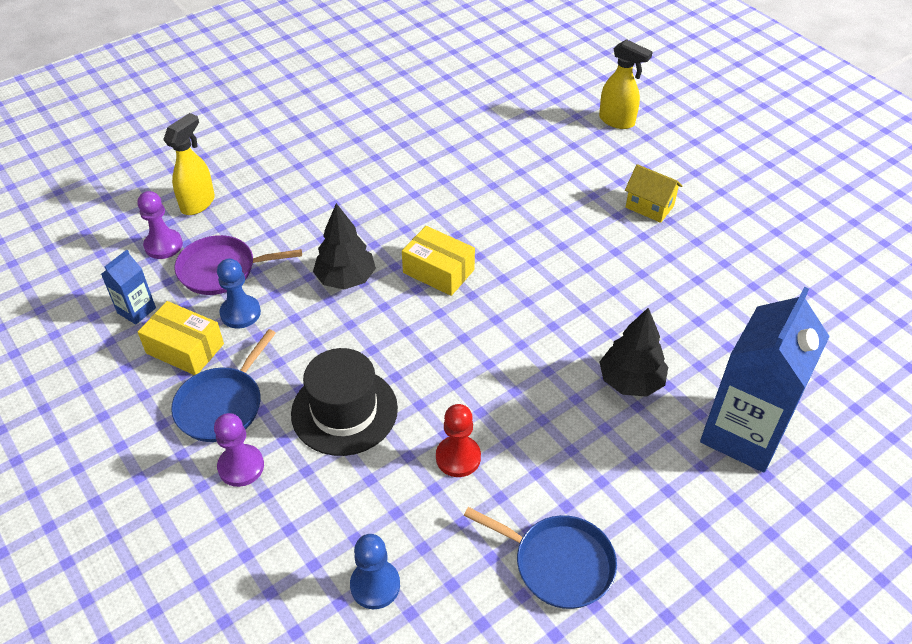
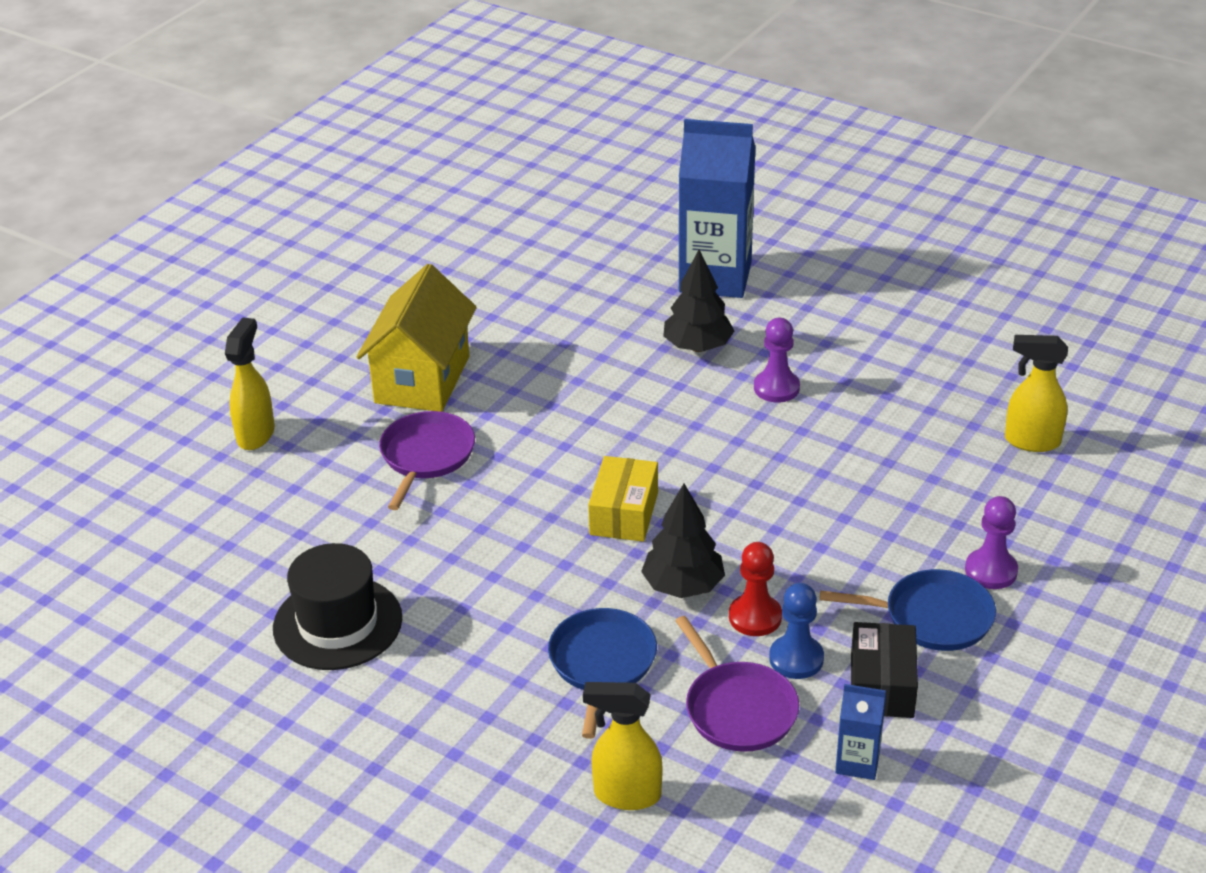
camera: 110 degrees left, 10 degrees down
(163, 245) = (730, 793): purple pawn -> purple pawn (776, 388)
(185, 348) = (882, 685): yellow box -> black box
(344, 411) = (870, 521): black hat -> black hat (337, 623)
(375, 585) = (1031, 441): blue pawn -> yellow spray bottle
(458, 457) = (865, 430): red pawn -> red pawn (755, 617)
(555, 190) = (426, 456): none -> purple pan
(559, 563) = (924, 349): blue pan -> blue pan (602, 663)
(649, 207) = (422, 379): yellow house -> yellow house, size x1.89

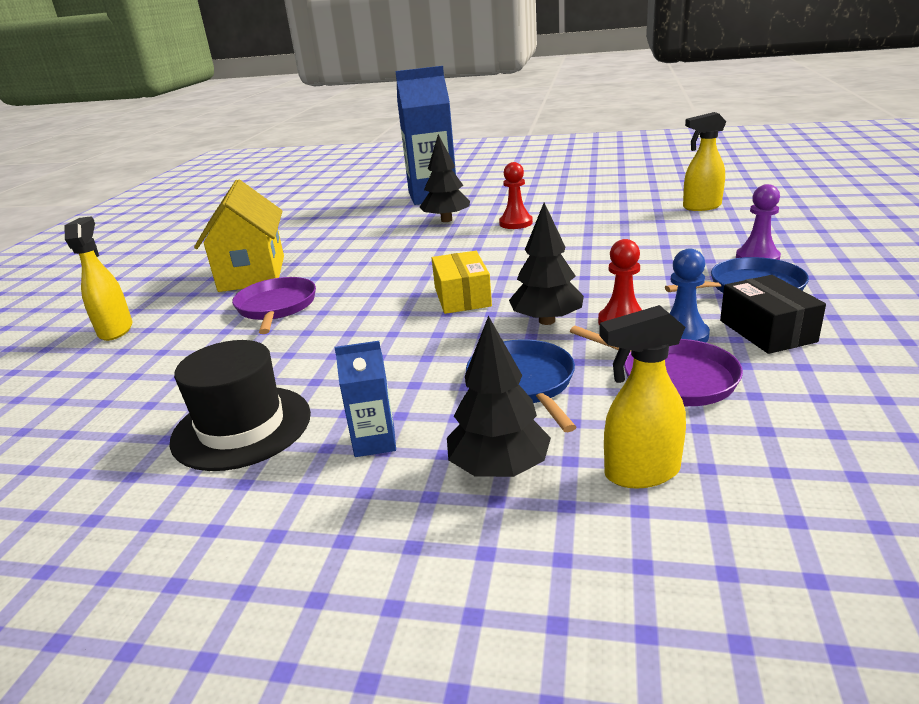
camera: 20 degrees left, 10 degrees down
(521, 748) = (499, 468): none -> black tree
(776, 388) = (516, 223): purple pawn -> red pawn
(857, 762) = (815, 381): blue carton -> blue carton (374, 442)

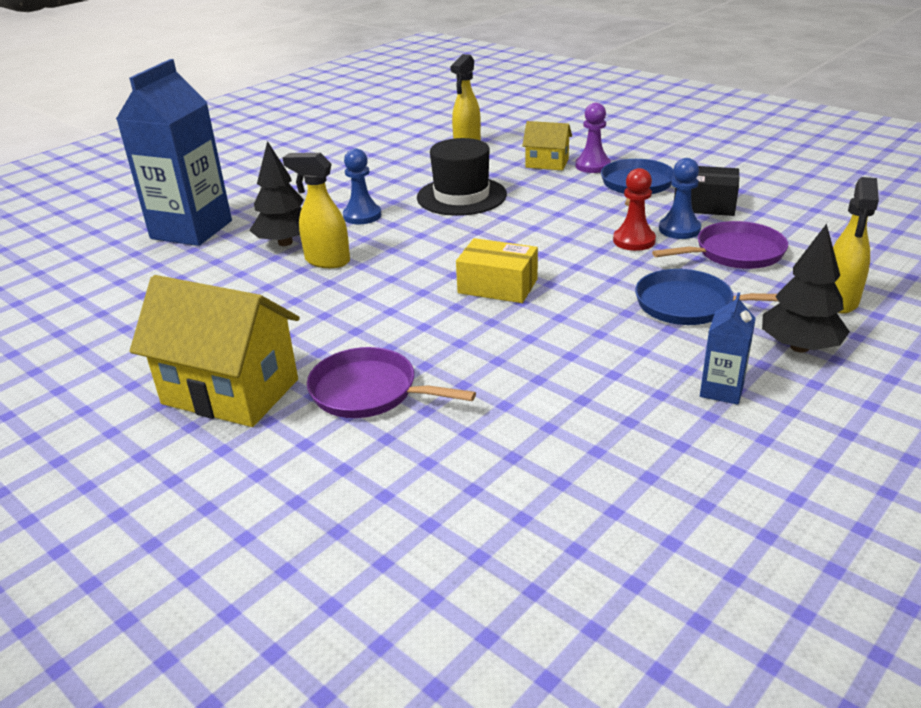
camera: 60 degrees left, 5 degrees up
(116, 330) = (257, 532): yellow spray bottle -> yellow spray bottle (327, 261)
(242, 427) = (634, 457): black hat -> black hat (461, 196)
(516, 223) = (362, 216): red pawn -> blue pawn
(547, 321) = (596, 266): black tree -> none
(723, 241) = (547, 163): none -> yellow house

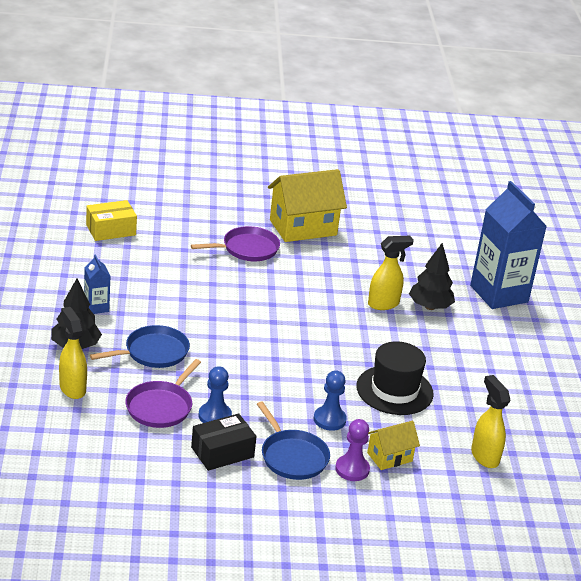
camera: 130 degrees right, 0 degrees up
(362, 216) = (425, 345): blue pawn -> blue pawn (329, 419)
(497, 286) = (268, 324): yellow box -> yellow box (111, 230)
(634, 241) = (233, 392): red pawn -> none

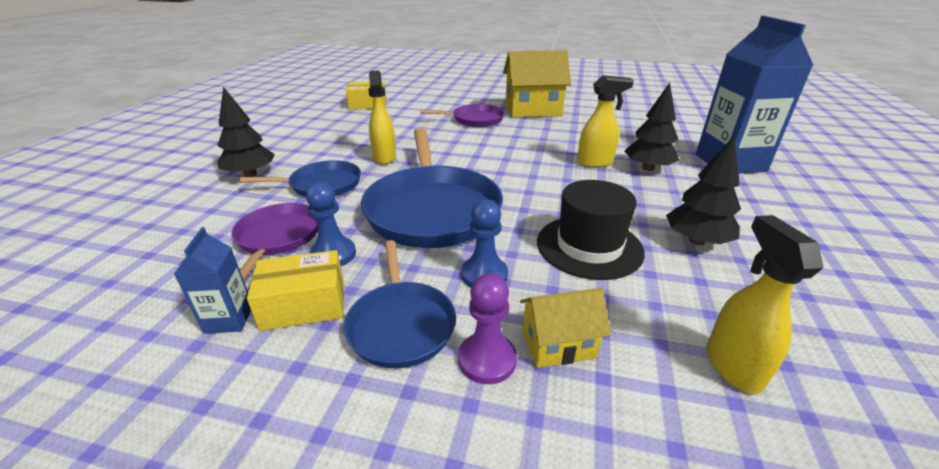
camera: 20 degrees right, 0 degrees up
(72, 388) = (202, 210): yellow spray bottle -> yellow spray bottle (384, 157)
(96, 307) = (304, 148): blue carton -> blue carton (229, 319)
(161, 407) = (278, 237): purple pan -> purple pan turned 135 degrees clockwise
(222, 452) = (304, 304): black box -> yellow box
(265, 369) = (432, 209): none -> blue pan
(468, 378) = (696, 241): none -> black tree

